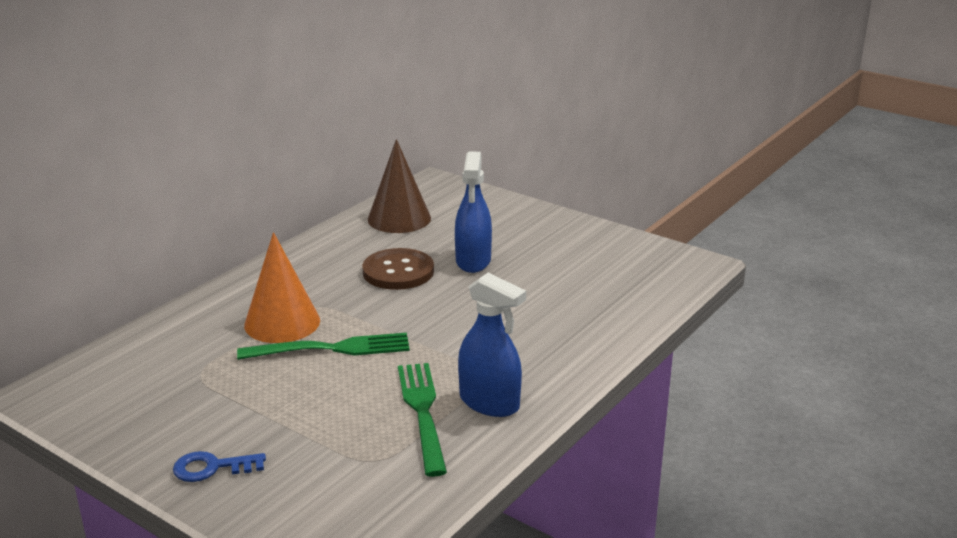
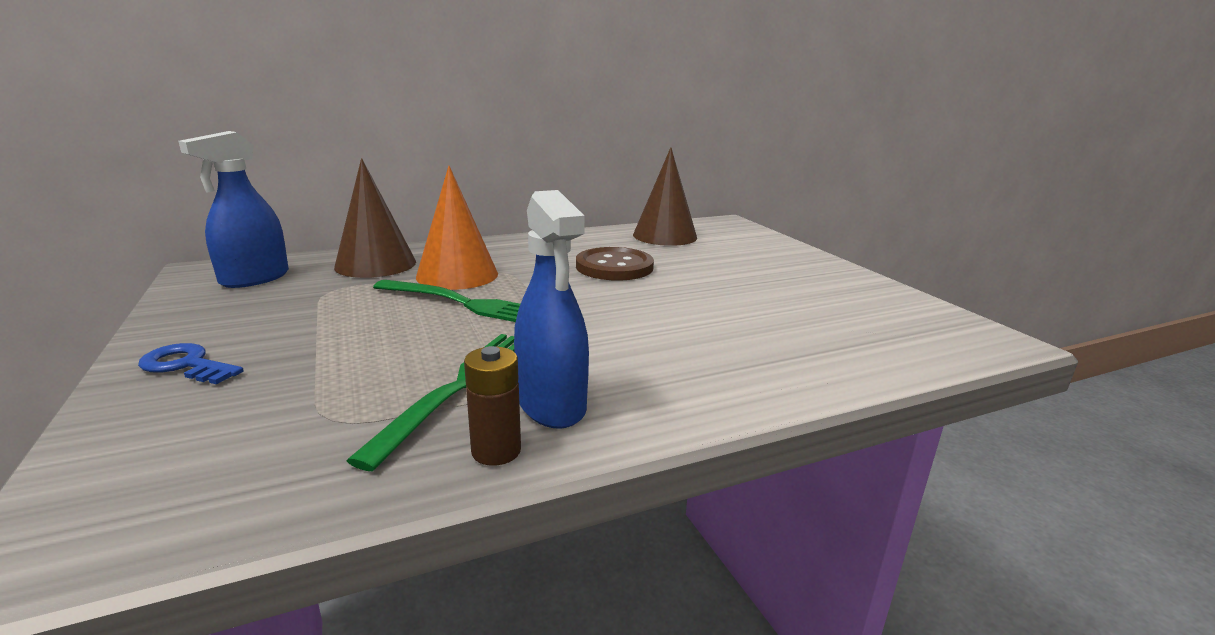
camera: 30 degrees right, 5 degrees down
(191, 334) = (375, 264): none -> brown cone
(473, 261) = (699, 276): blue spray bottle -> blue spray bottle (254, 278)
(492, 440) = (496, 451): none -> brown battery

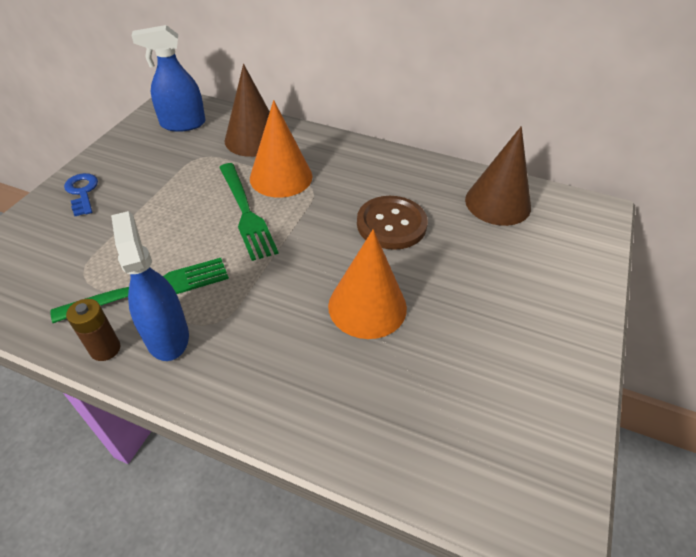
camera: 45 degrees right, 25 degrees up
(551, 405) = (167, 336): blue spray bottle -> blue spray bottle turned 135 degrees clockwise
(689, 308) = (367, 306): none -> orange cone

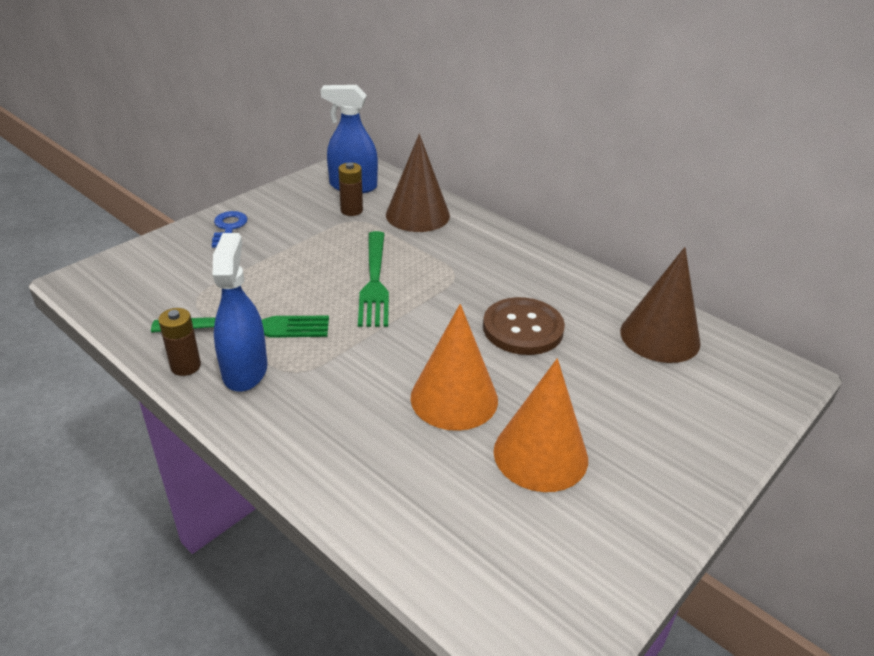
camera: 20 degrees right, 10 degrees down
(192, 148) = (351, 210): none -> brown battery
(281, 177) = (427, 256): orange cone -> orange cone (540, 454)

